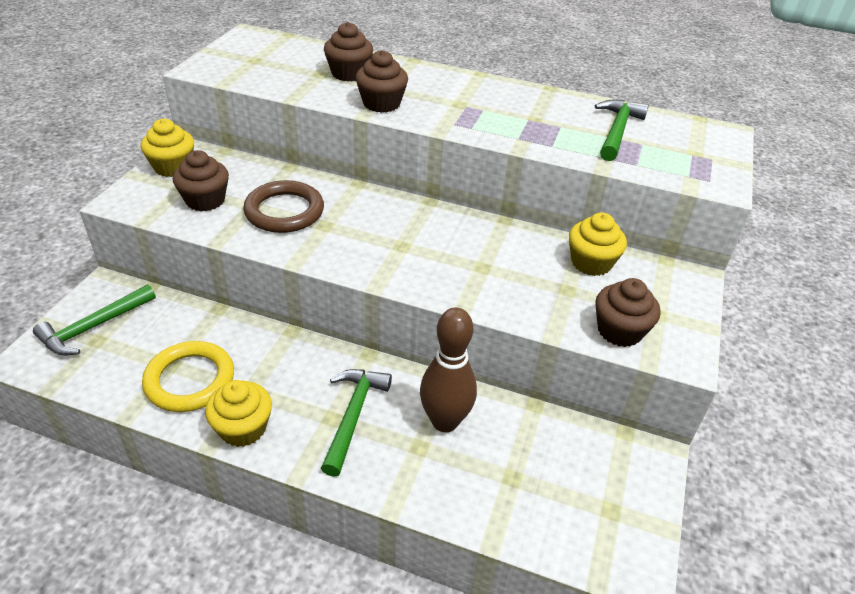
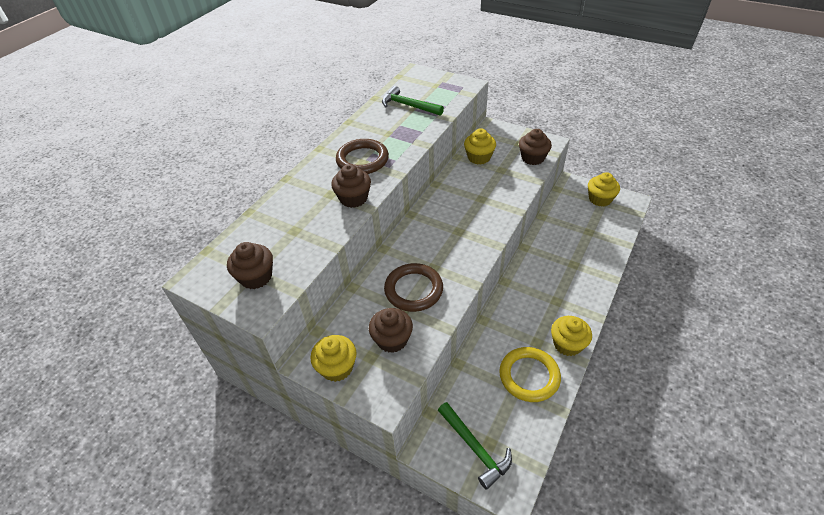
camera: 75 degrees left, 5 degrees up
(349, 73) = (299, 213): brown cupcake -> brown cupcake (256, 277)
(353, 416) = (554, 291): green hammer -> none
(445, 421) = (555, 252): brown bowling pin -> none
(464, 104) = (362, 160): none -> brown ring
(619, 505) = (600, 199): none -> yellow cupcake

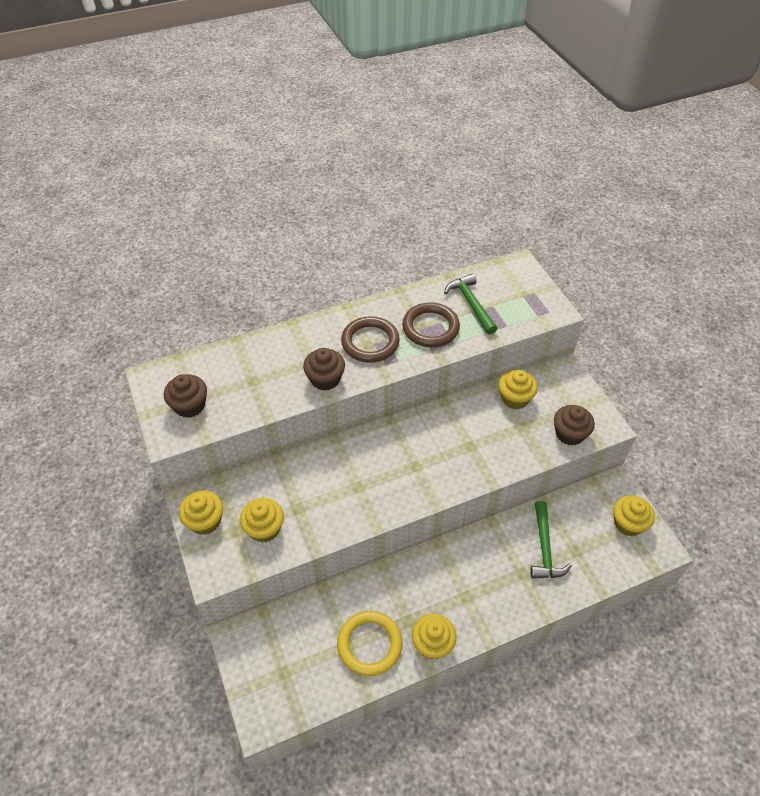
camera: 35 degrees right, 5 degrees up
(392, 339) = (264, 528): brown cupcake -> yellow cupcake
(413, 290) = (322, 496): brown ring -> brown ring (430, 328)
(475, 448) = (269, 666): green hammer -> green hammer (544, 548)

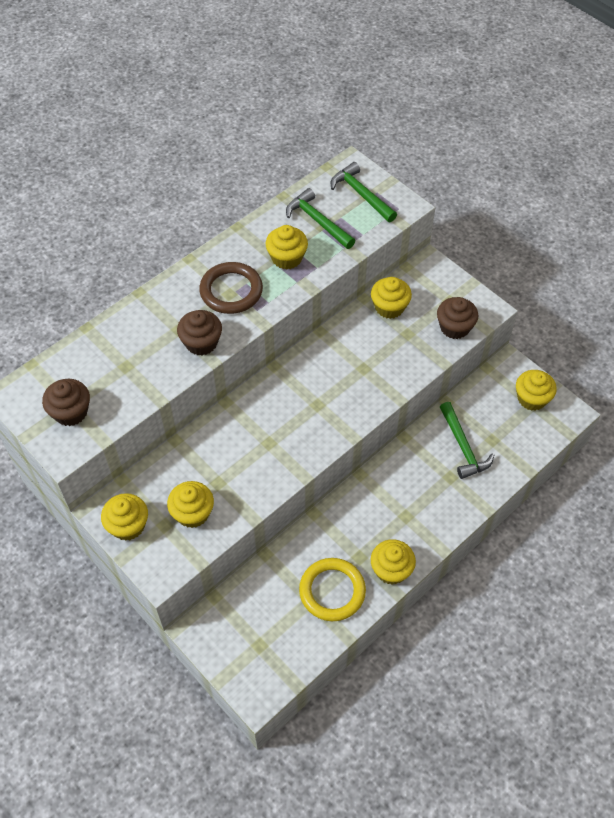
camera: 20 degrees left, 5 degrees up
(430, 328) = (287, 258): brown ring -> yellow cupcake
(519, 291) = (361, 194): none -> green hammer

